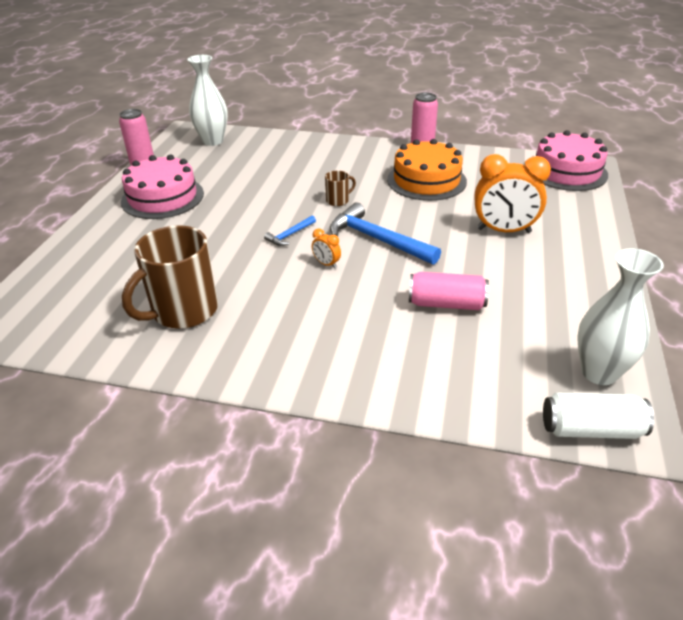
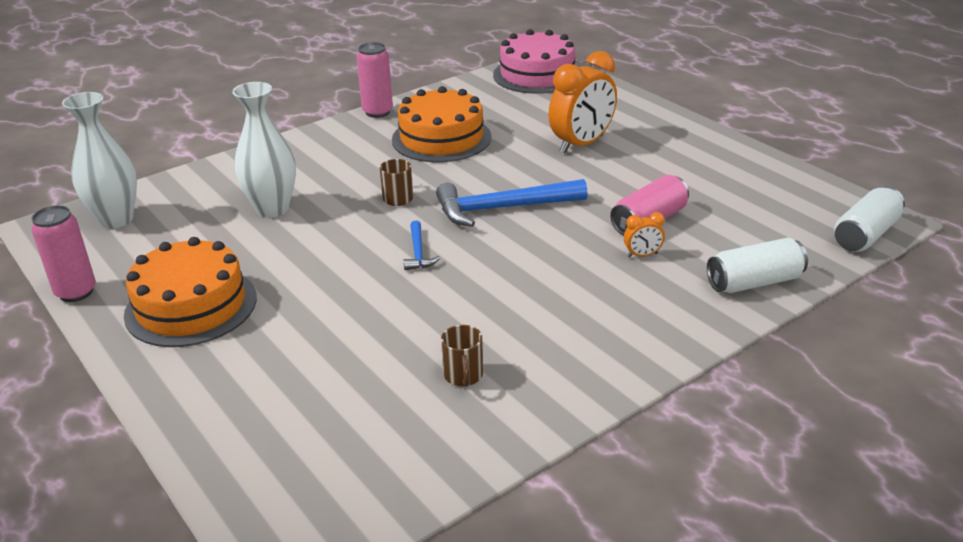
camera: 50 degrees left, 5 degrees down
(162, 197) = (191, 306): pink cake -> orange cake
(183, 311) = (463, 376): brown mug -> brown mug, size x0.45
(326, 264) = (502, 253): orange clock -> orange clock (642, 255)
(431, 391) = (754, 282): none -> white can
(599, 372) = (810, 200): white vase -> white vase (272, 208)

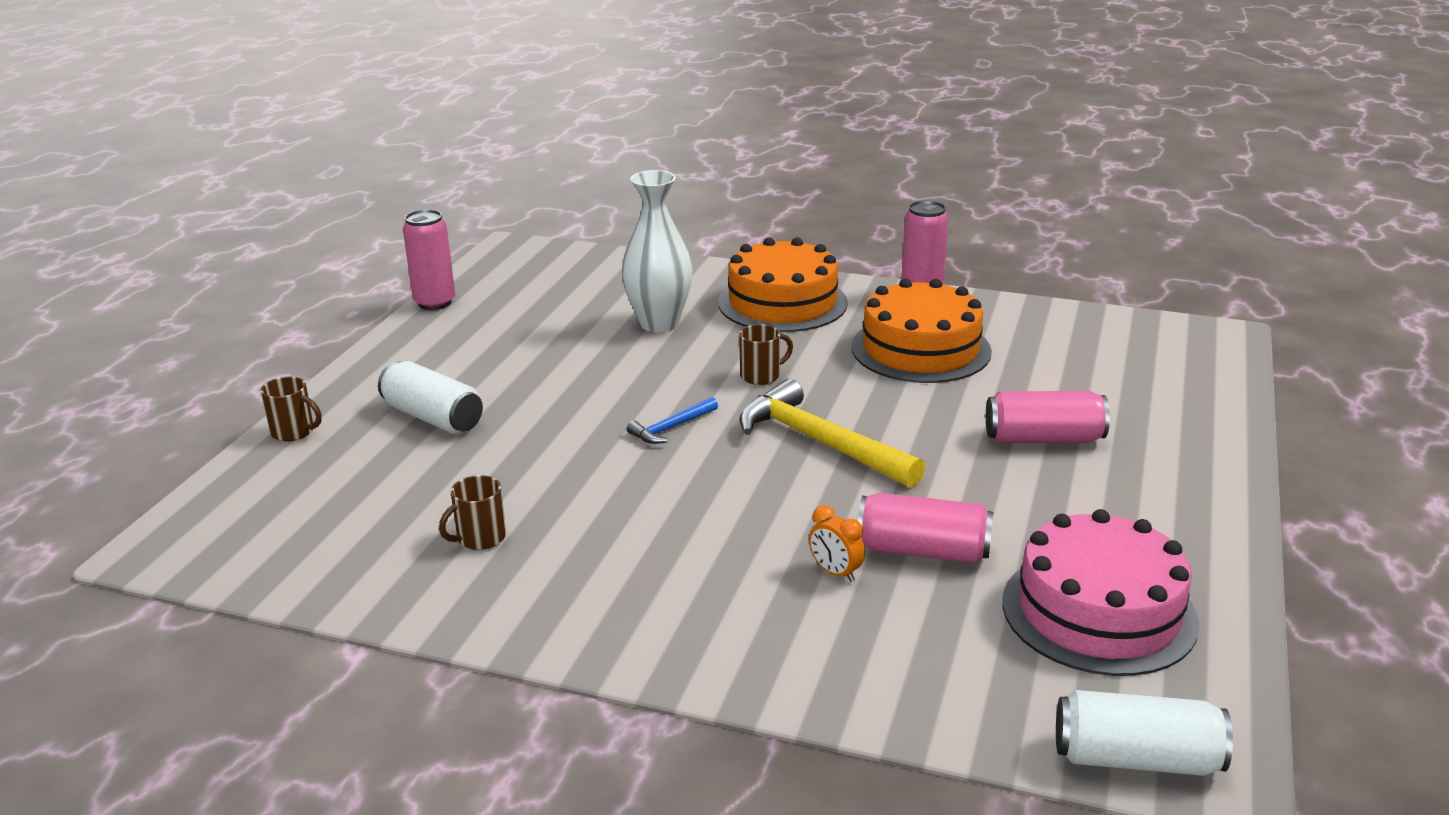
camera: 55 degrees right, 5 degrees down
(116, 219) = (557, 268): white vase -> none
(188, 428) = (294, 432): none -> brown mug
(191, 306) = (463, 357): orange cake -> orange cake (782, 303)
(502, 208) = (820, 442): blue hammer -> yellow hammer
(537, 74) = (1175, 345): pink cake -> pink cake (1099, 612)
(581, 144) = (1043, 438): orange clock -> pink can
(754, 282) = (875, 684): white can -> white can (433, 417)

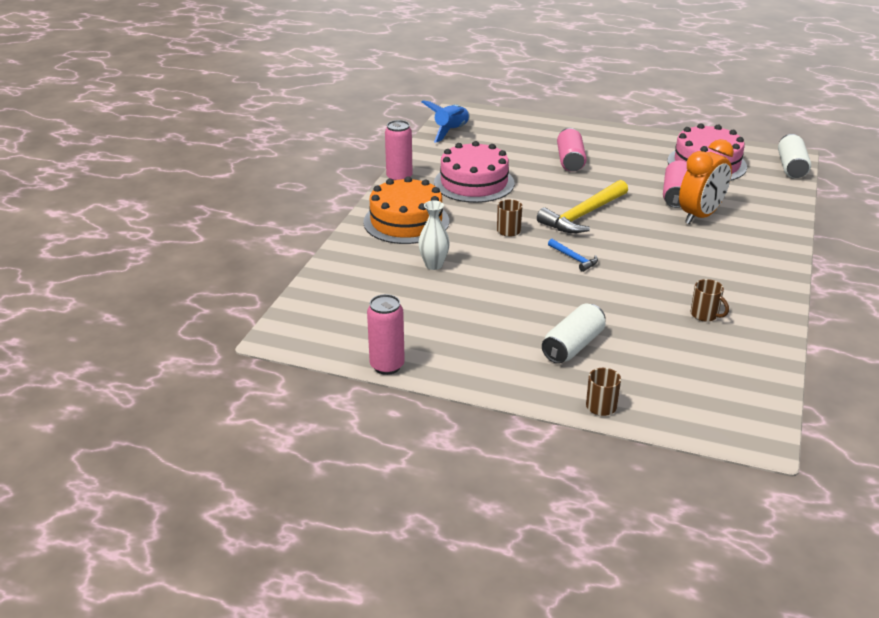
camera: 90 degrees left, 5 degrees up
(659, 323) = (434, 265): white vase -> white vase, size x0.64
(835, 573) = (700, 216): orange clock -> orange clock, size x2.29
(921, 349) = (474, 183): orange cake -> pink cake
(1118, 329) = (451, 131): none -> blue rocket

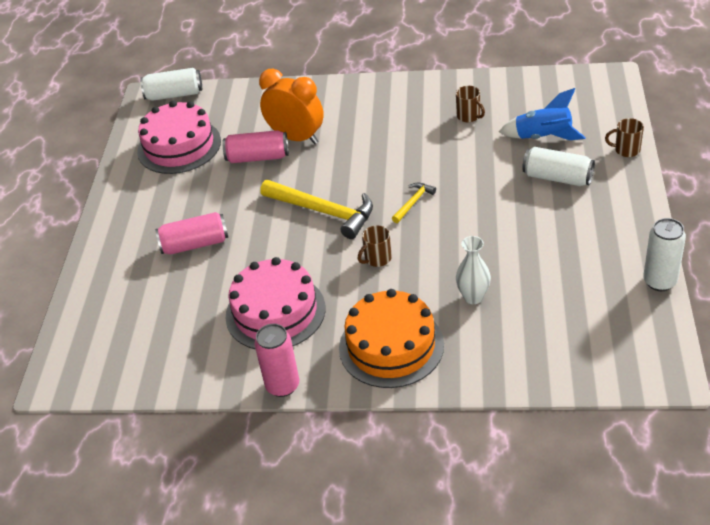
camera: 100 degrees left, 10 degrees up
(387, 366) = (660, 281): pink can -> white can
(451, 131) = (130, 372): blue rocket -> blue rocket (543, 137)
(574, 258) = (413, 202): blue hammer -> yellow hammer
(705, 315) = (469, 116): brown mug -> brown mug turned 105 degrees clockwise

